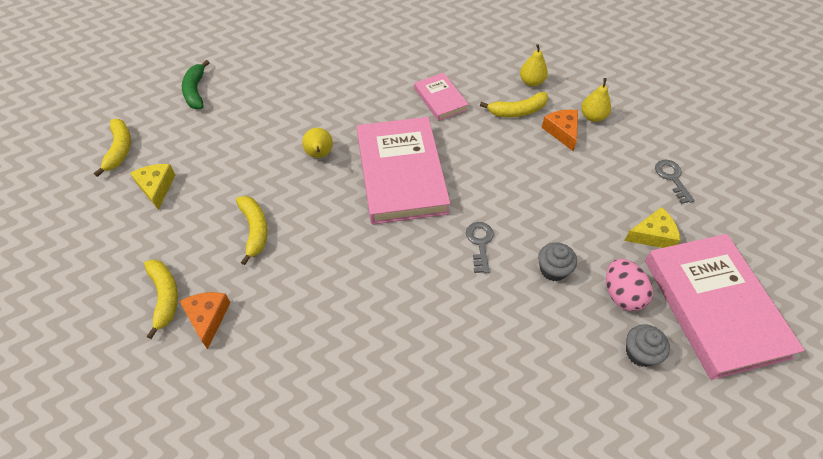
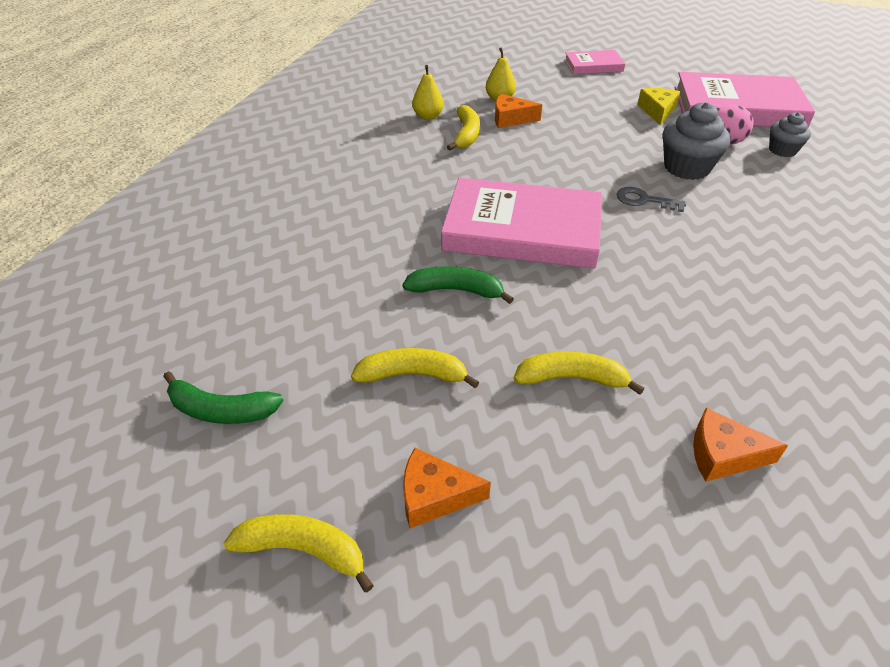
camera: 70 degrees left, 10 degrees down
(156, 187) = (434, 496): yellow cheese -> orange cheese
(165, 297) = (678, 506): yellow banana -> yellow banana (412, 375)
(319, 155) = (456, 290): yellow pear -> green banana
(440, 99) = (414, 176): pink book -> pink book (593, 65)
(553, 270) = (687, 167): grey cupcake -> grey cupcake, size x1.64
(672, 178) = (595, 86): grey key -> none

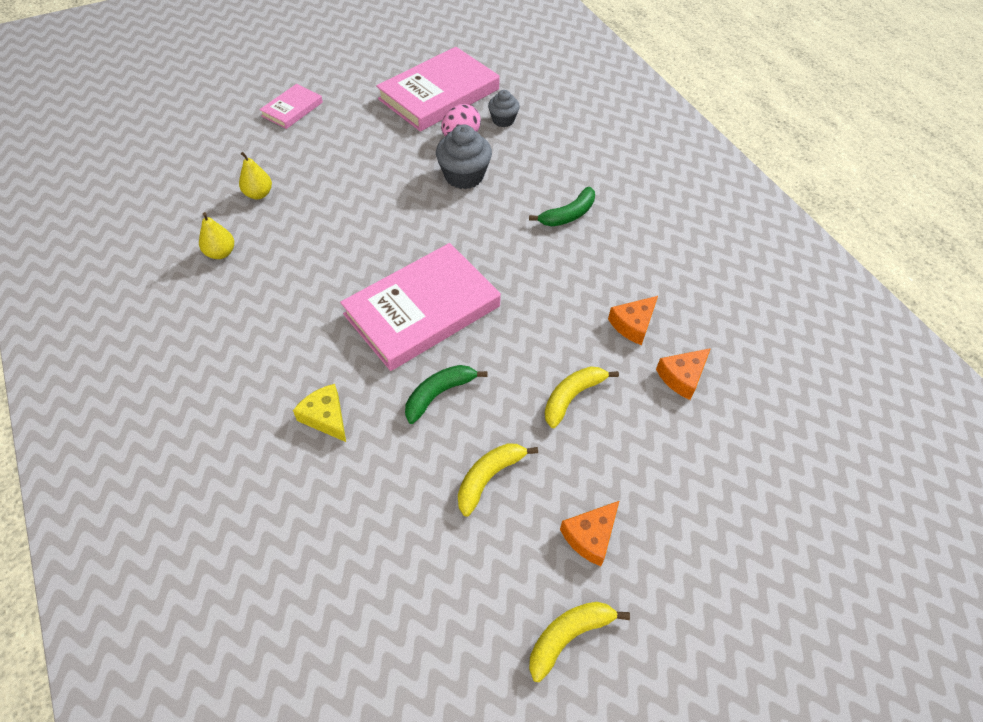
camera: 50 degrees left, 10 degrees up
(221, 410) = (408, 618): green banana -> green banana (568, 215)
(466, 135) = (277, 250): yellow banana -> none
(511, 119) = (293, 210): orange cheese -> orange cheese (633, 324)
(644, 200) = (468, 225): grey key -> none
(657, 111) = (391, 132): yellow cheese -> yellow cheese (326, 417)

